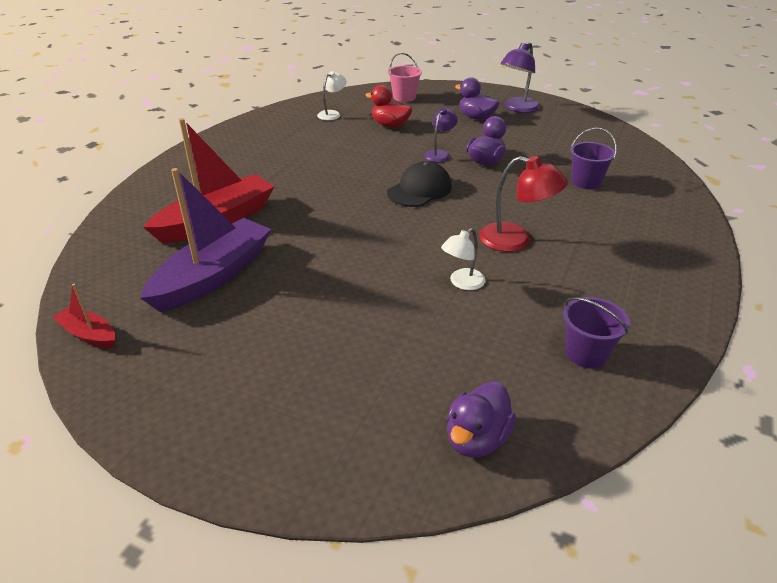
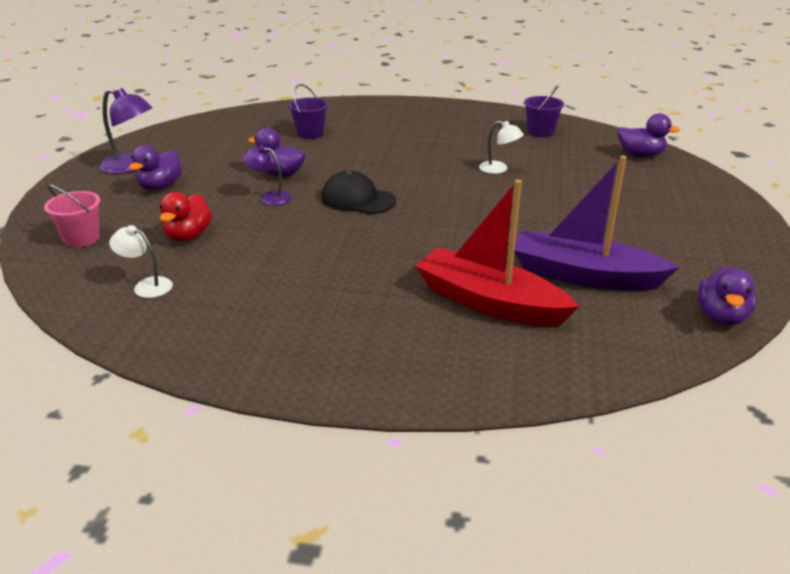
camera: 105 degrees left, 5 degrees down
(89, 334) = (721, 316): red boat -> purple duck
(516, 240) = (425, 155): red lamp -> none

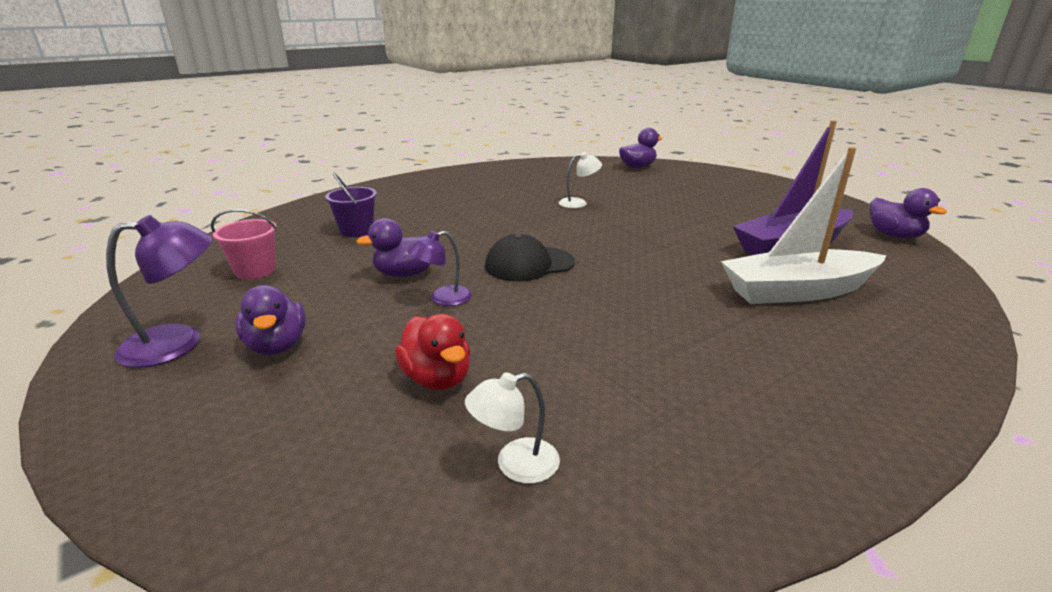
camera: 45 degrees left, 5 degrees down
(82, 238) = (285, 467): pink bucket -> pink bucket (255, 270)
(489, 302) = (797, 291): red boat -> white boat
(540, 132) = (547, 172): purple bucket -> none

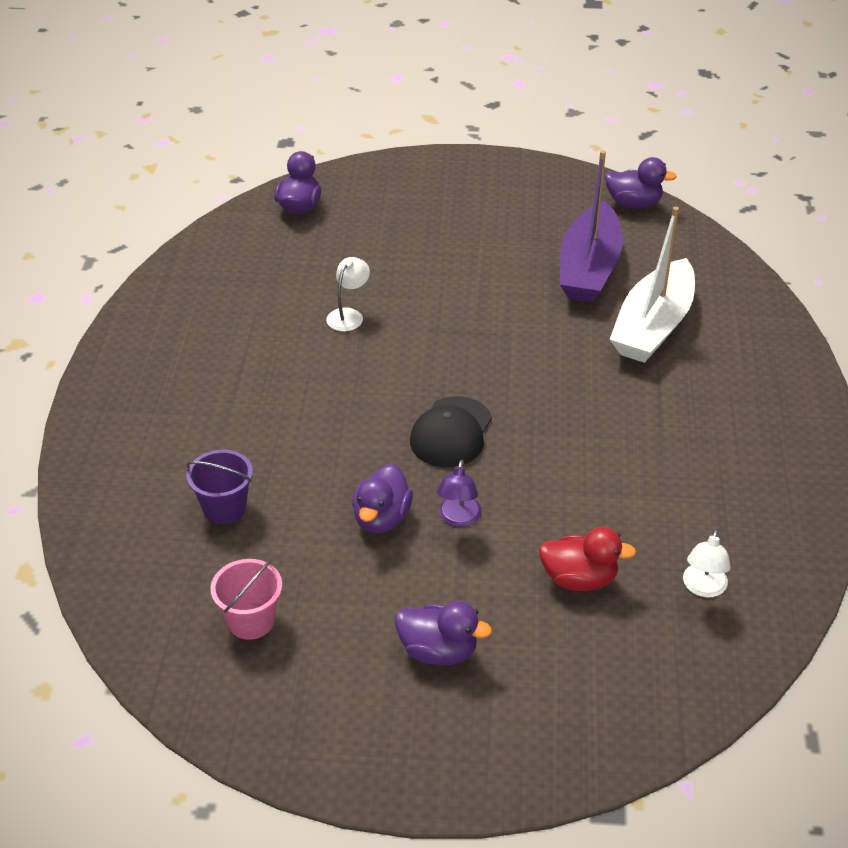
camera: 50 degrees left, 15 degrees up
(178, 343) = (367, 713): purple lamp -> none

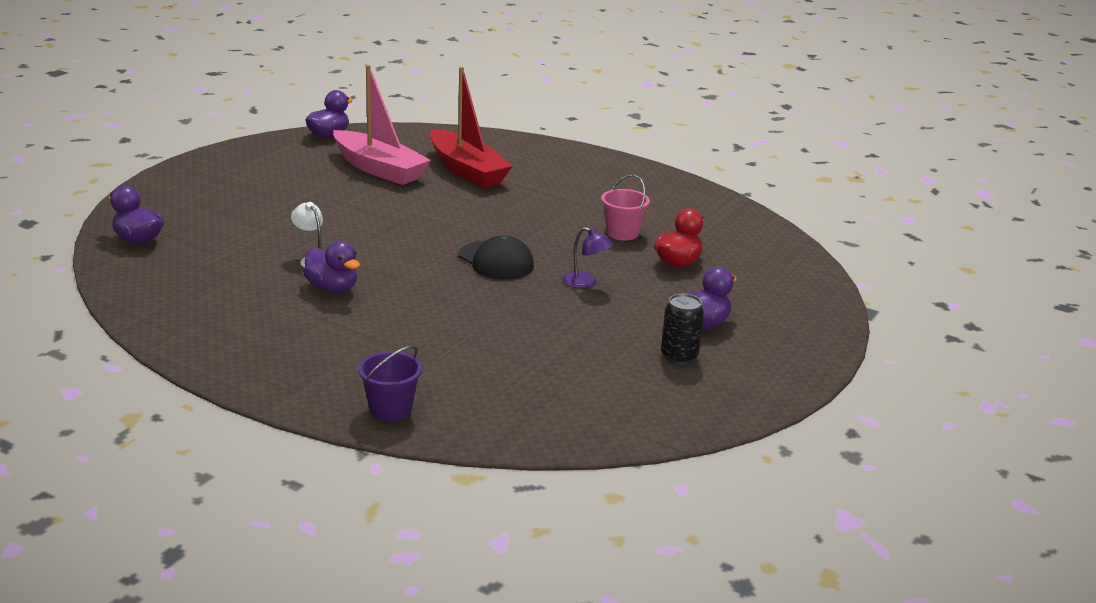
camera: 65 degrees left, 15 degrees down
(224, 508) = (484, 365): purple bucket -> purple bucket (390, 409)
(251, 621) = (617, 384): pink bucket -> pink bucket (622, 233)
(345, 653) = (679, 356): none -> black can
(381, 518) = (559, 308): purple duck -> purple duck (332, 288)
(589, 268) = (379, 169): purple boat -> pink boat
(653, 326) = (467, 170): white boat -> red boat
(703, 588) = (717, 231): white lamp -> none

